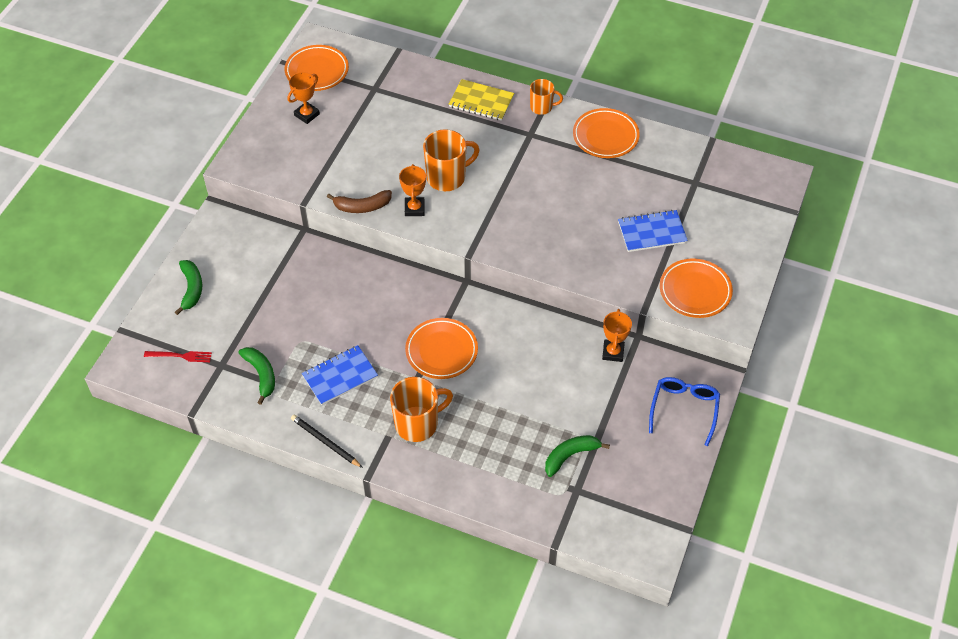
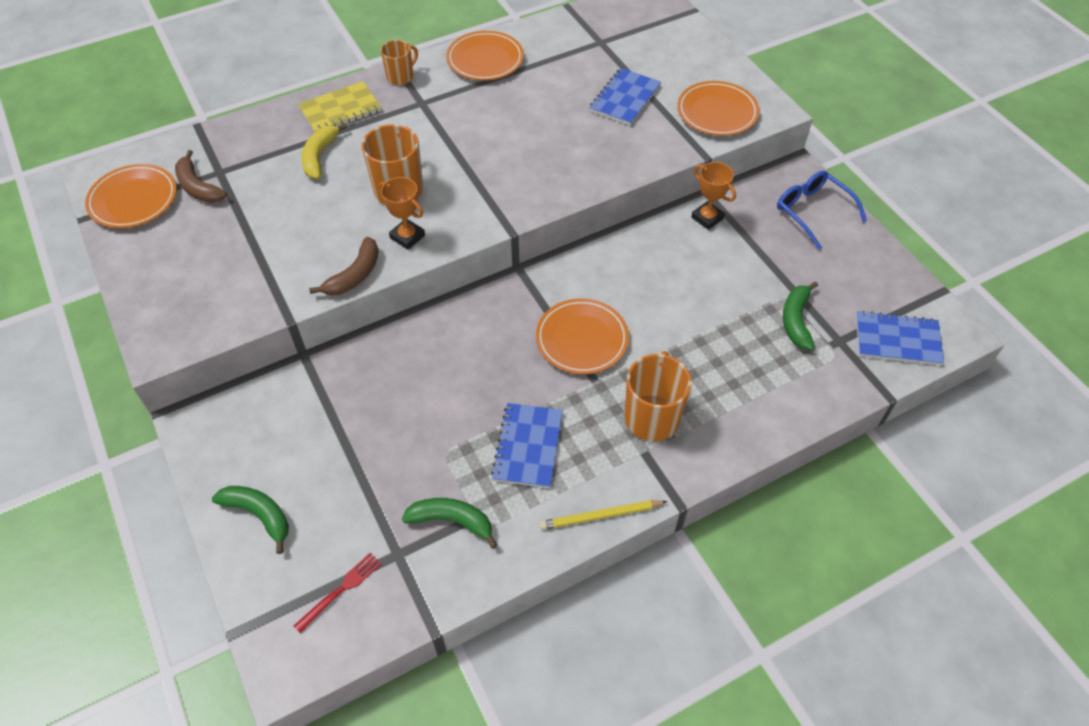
camera: 50 degrees left, 0 degrees up
(307, 115) = (178, 244): orange trophy -> none
(325, 442) = (600, 516): black pencil -> yellow pencil
(354, 89) = (198, 187): none -> brown banana
(433, 122) = (319, 156): none -> yellow banana
(611, 524) = (897, 340): none -> blue notebook

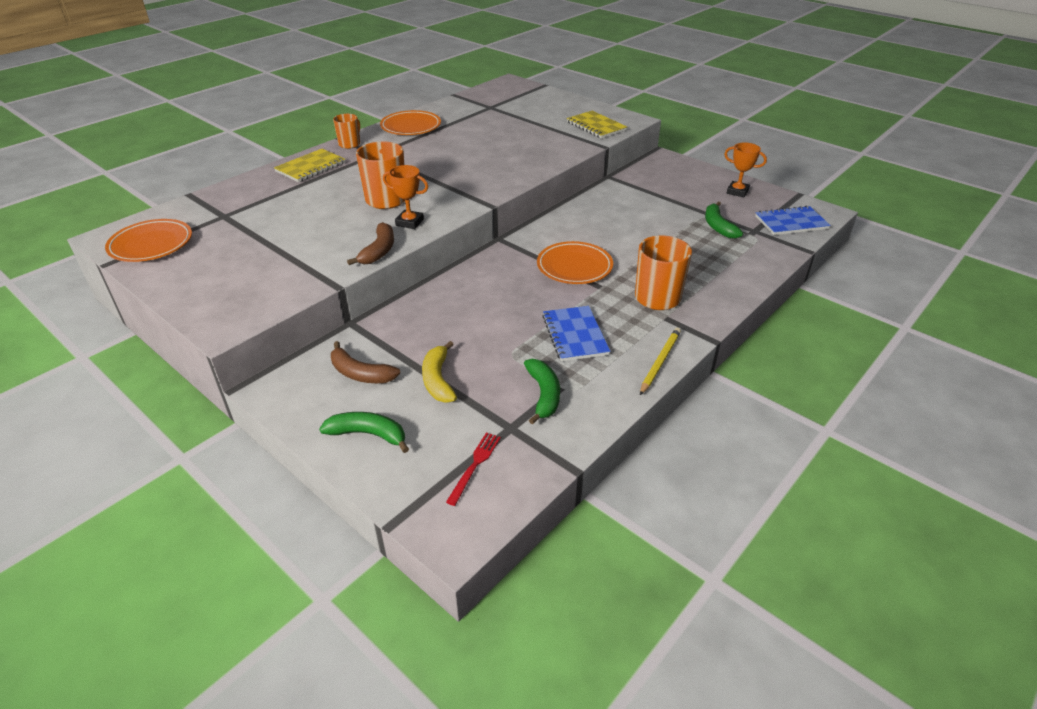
camera: 20 degrees left, 15 degrees down
(198, 187) = (209, 227): brown banana -> brown banana (360, 373)
(319, 156) = (308, 193): yellow banana -> yellow banana (438, 380)
(452, 521) = (543, 395): green banana -> green banana turned 90 degrees clockwise
(600, 516) = (660, 362): yellow pencil -> yellow pencil turned 150 degrees clockwise
(625, 98) = (527, 129): blue notebook -> none
(707, 218) = (619, 188): orange trophy -> orange trophy (737, 192)
(717, 113) = (596, 126): orange plate -> yellow notebook
(813, 211) = (687, 173): blue glasses -> none

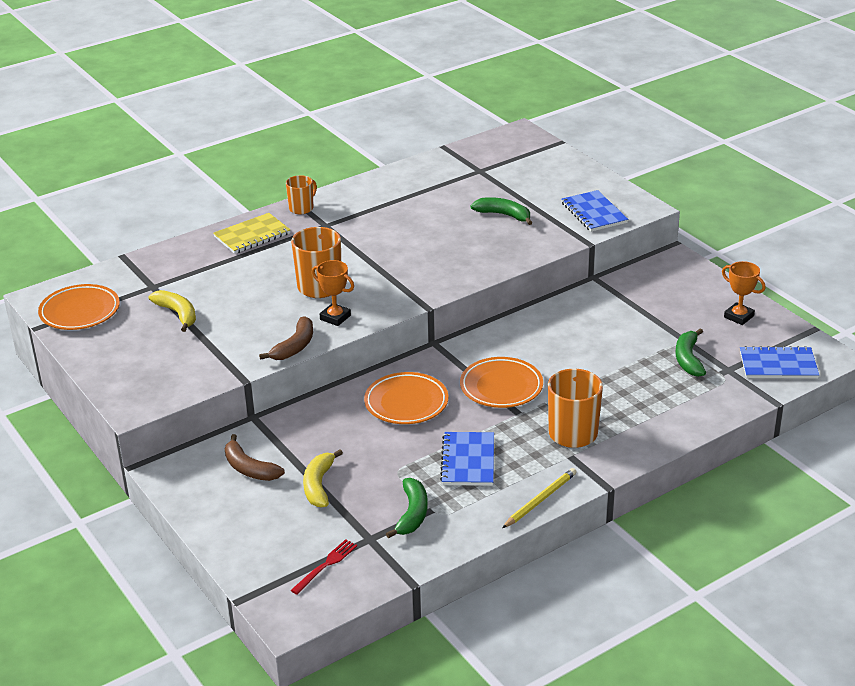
camera: 15 degrees right, 5 degrees down
(254, 236) = (177, 314): none -> yellow banana
(368, 434) = (241, 524): green banana -> green banana (504, 215)
(411, 127) = (377, 191): orange plate -> orange plate (406, 403)
(596, 126) = (594, 213): yellow notebook -> blue notebook

